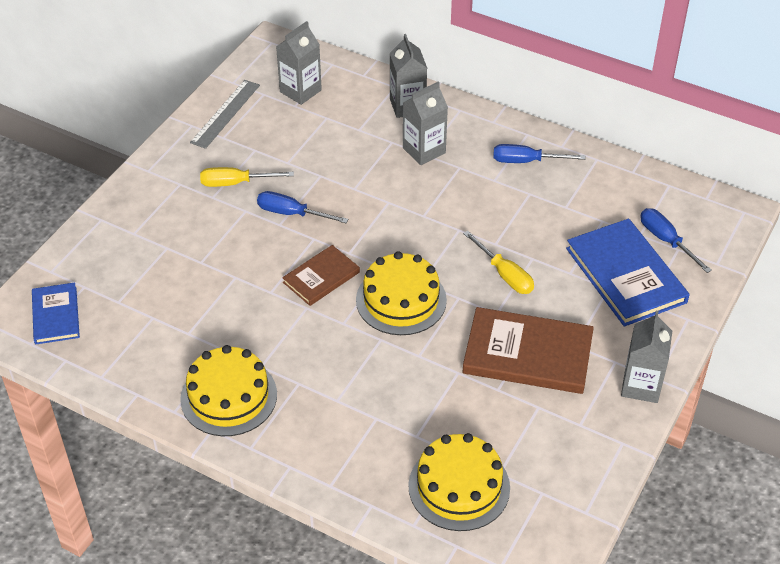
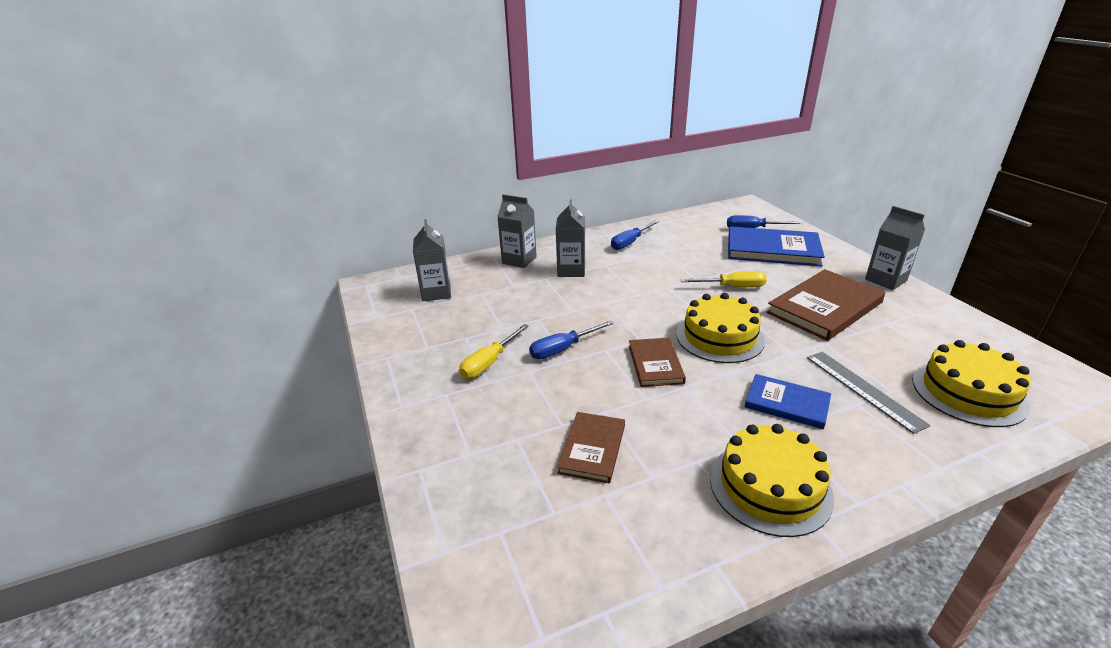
camera: 50 degrees left, 15 degrees down
(56, 315) = (519, 584): blue book -> blue book (787, 403)
(190, 290) = (592, 449): none -> brown book
(225, 113) = (403, 334): grey ruler -> grey ruler (863, 389)

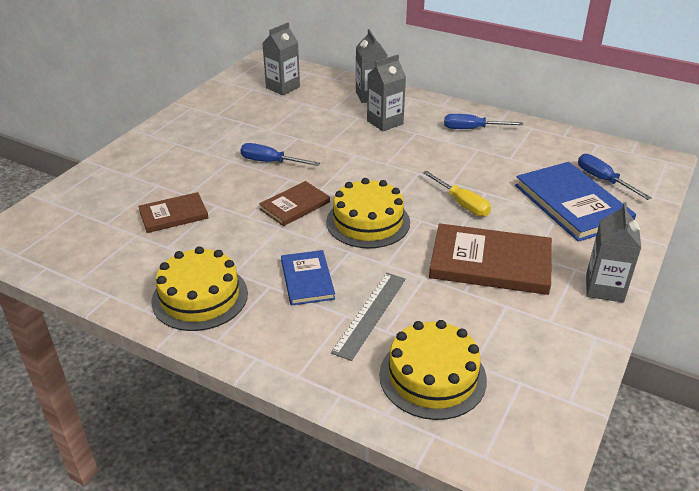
camera: 50 degrees right, 5 degrees up
(489, 362) = (223, 142): yellow screwdriver -> none

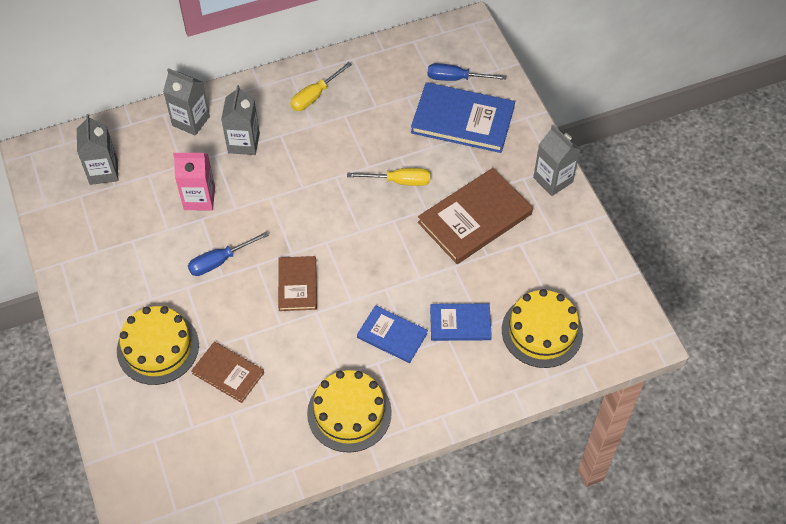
camera: 50 degrees left, 20 degrees up
(173, 215) = (228, 373): brown book -> brown book turned 75 degrees counterclockwise
(312, 129) = (199, 198): none -> pink carton
(368, 222) = (363, 253): yellow cake -> yellow cake (158, 347)
(370, 314) = (460, 323): grey ruler -> blue book
(472, 129) = (315, 96): blue screwdriver -> yellow screwdriver

